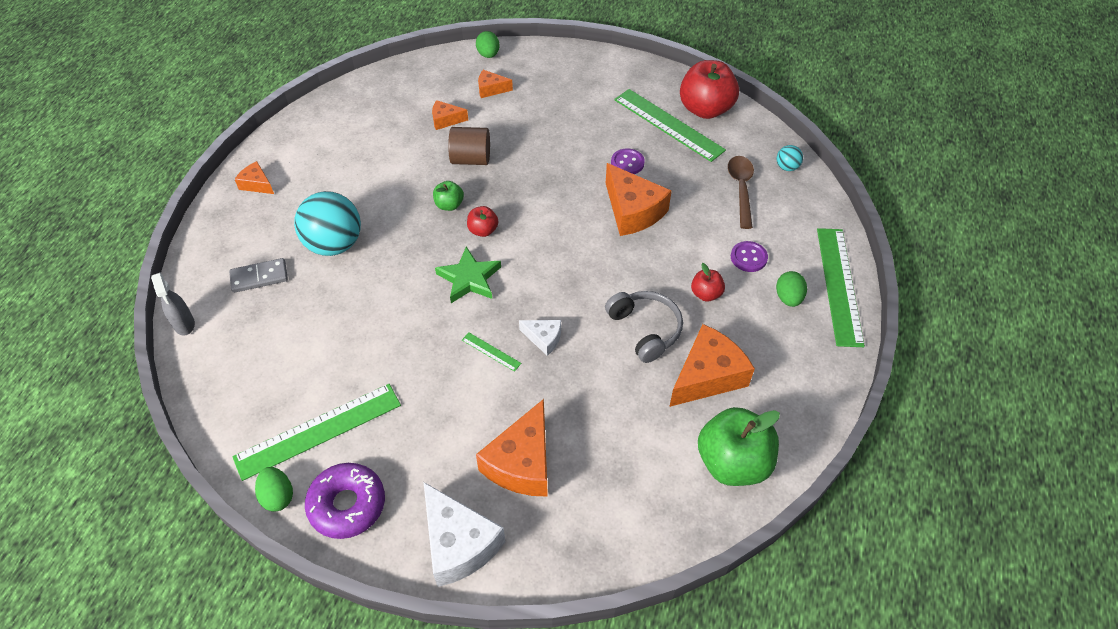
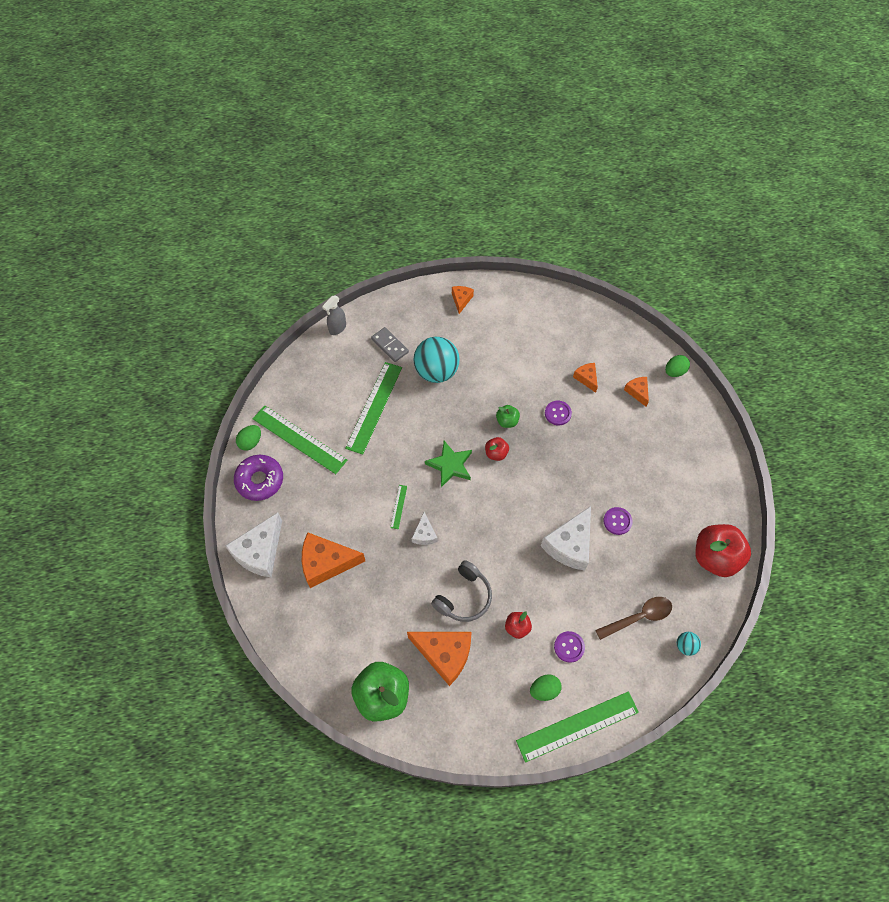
camera: 65 degrees right, 10 degrees up
(471, 159) = (557, 413): brown cylinder -> purple button
(632, 211) = (569, 545): orange cheese -> white cheese
(668, 124) = (678, 535): green ruler -> green ruler (374, 407)

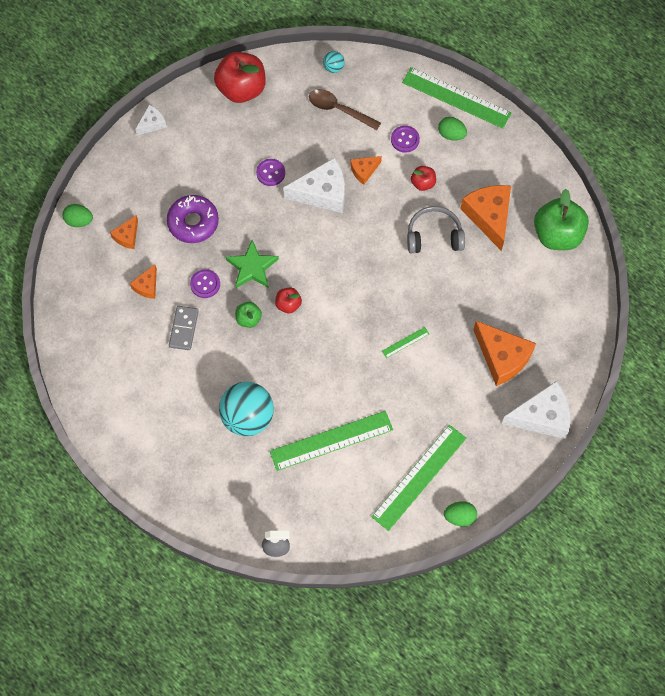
camera: 130 degrees left, 5 degrees up
(260, 480) = (485, 475): purple donut -> purple donut (193, 222)
(299, 439) = (419, 477): green ruler -> green ruler turned 45 degrees clockwise
(389, 345) = (255, 482): grey domino -> grey domino (184, 329)
(424, 534) = (410, 304): white cheese -> white cheese (152, 123)
(450, 465) = (332, 332): green star -> green star (252, 267)
(461, 300) = (146, 459): orange cheese -> orange cheese (364, 171)

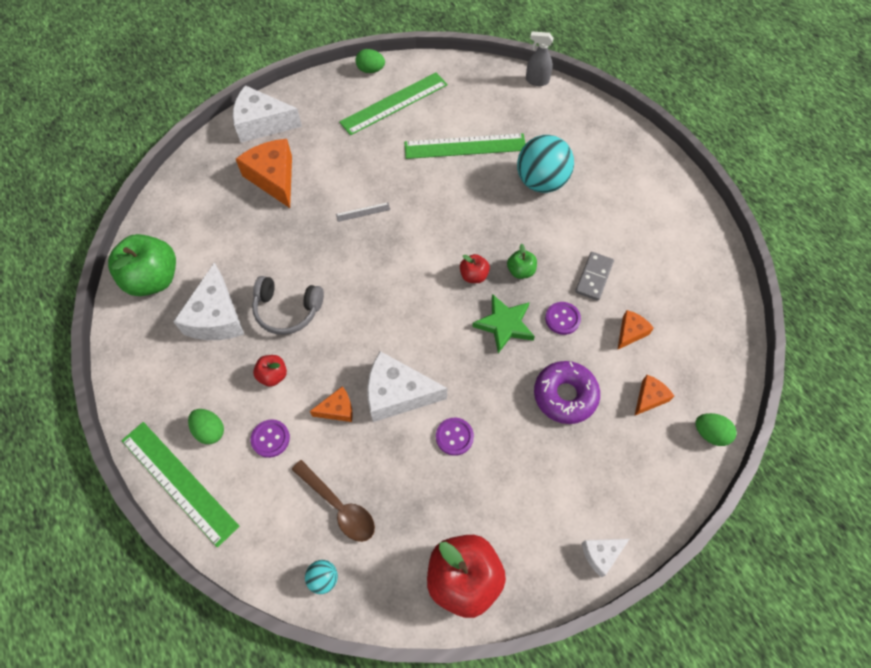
camera: 165 degrees left, 5 degrees down
(405, 342) = (363, 212): green ruler -> grey ruler
(489, 216) = (216, 317): orange cheese -> white cheese

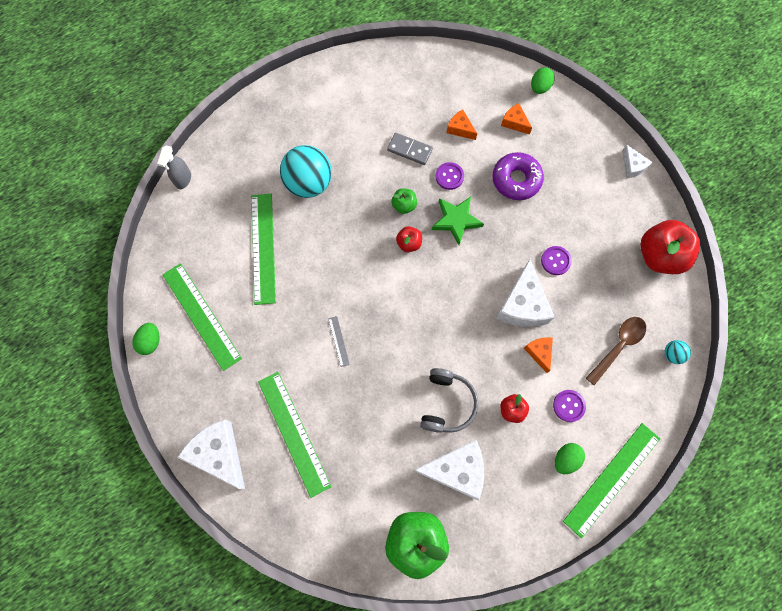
camera: 90 degrees left, 10 degrees up
(262, 124) = (219, 453): white cheese -> white cheese turned 135 degrees clockwise
(274, 178) = (294, 433): orange cheese -> green ruler

